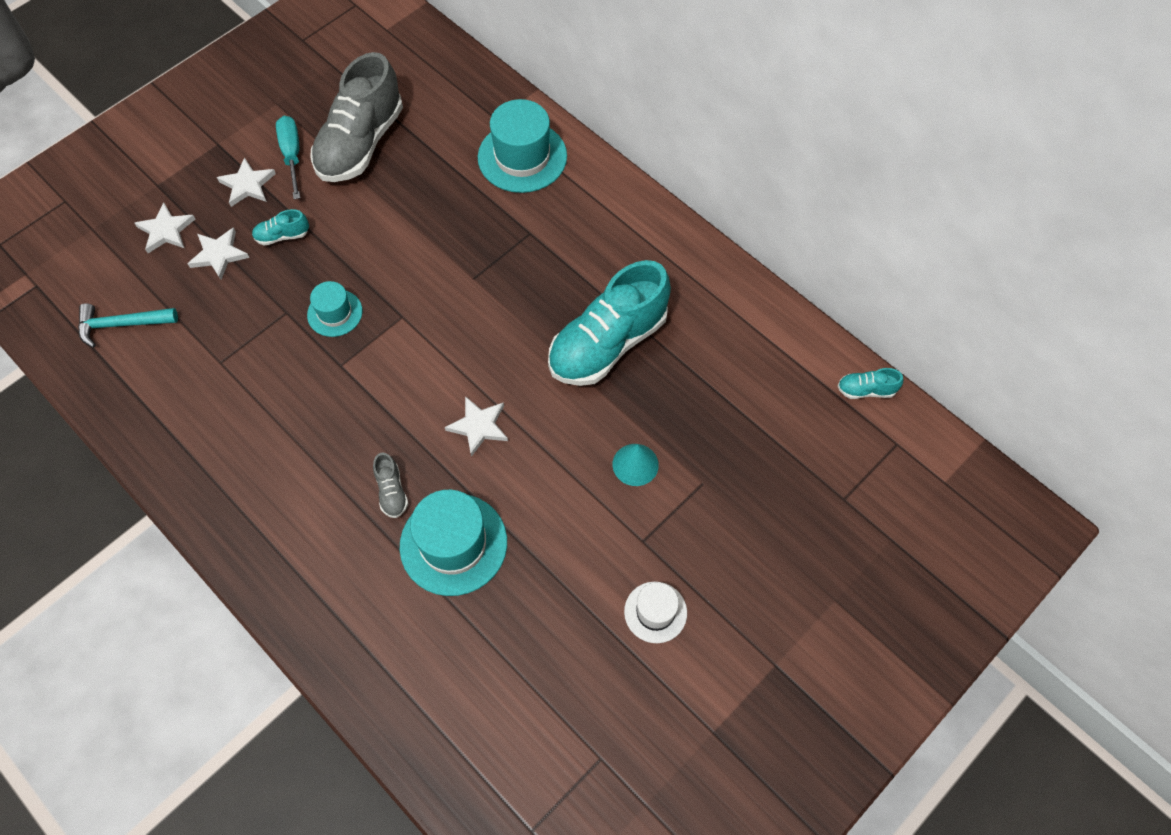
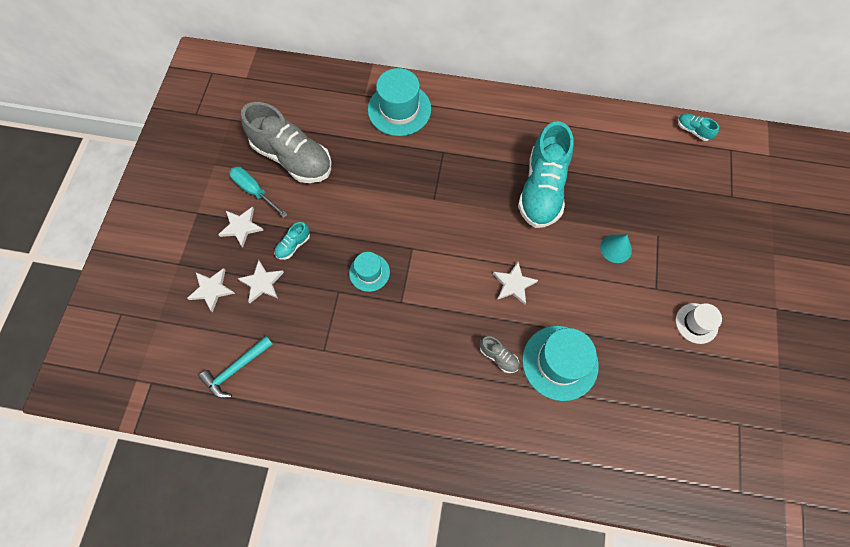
camera: 35 degrees left, 5 degrees up
(361, 143) = (293, 158): grey shoe -> grey shoe turned 45 degrees counterclockwise
(866, 390) = (693, 130): turquoise shoe -> turquoise shoe turned 75 degrees clockwise

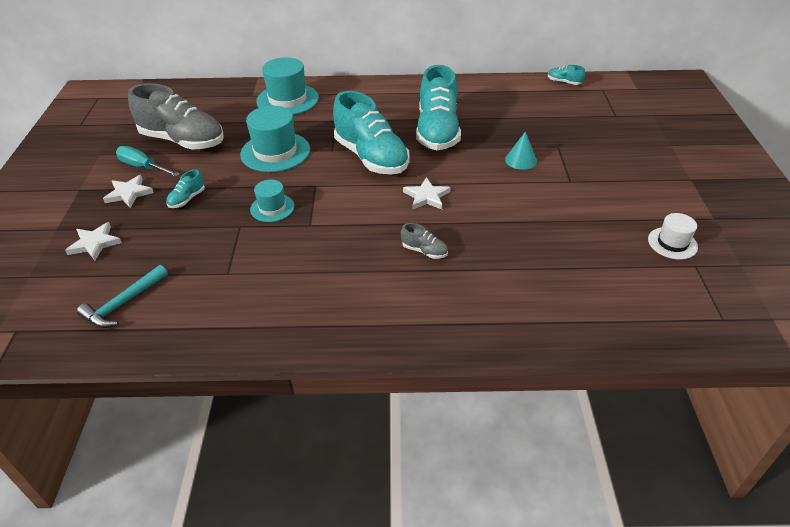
camera: 10 degrees left, 25 degrees down
(262, 283) = (153, 231): white star -> none
(470, 217) = (371, 157): none -> turquoise shoe
(560, 362) = (491, 246): turquoise hat -> turquoise hat (275, 152)
(696, 323) = (619, 199): white hat -> white hat (672, 243)

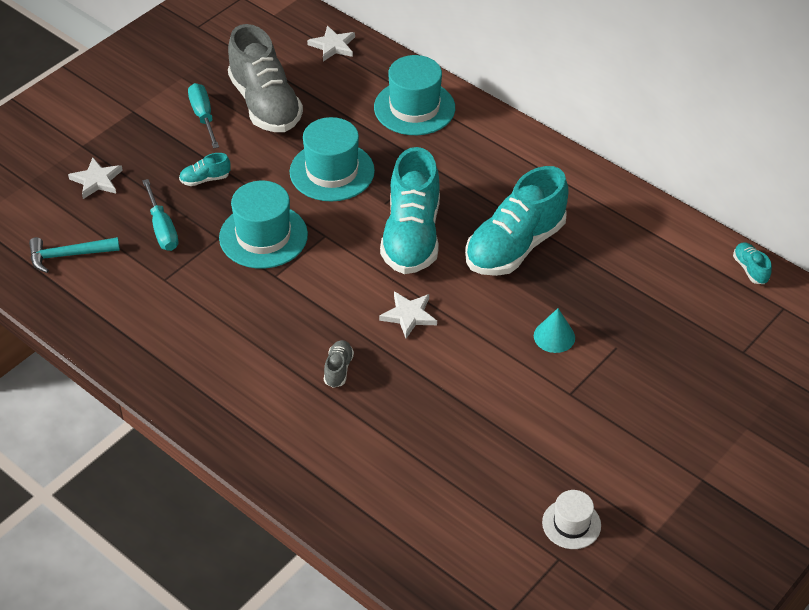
camera: 40 degrees right, 5 degrees up
(129, 193) = (166, 141): white star -> white star (333, 46)
(187, 244) = (162, 228): none -> turquoise screwdriver
(272, 208) = (263, 236): turquoise hat -> turquoise hat, size x1.76
(424, 251) = (338, 369): grey shoe -> grey shoe turned 150 degrees counterclockwise

